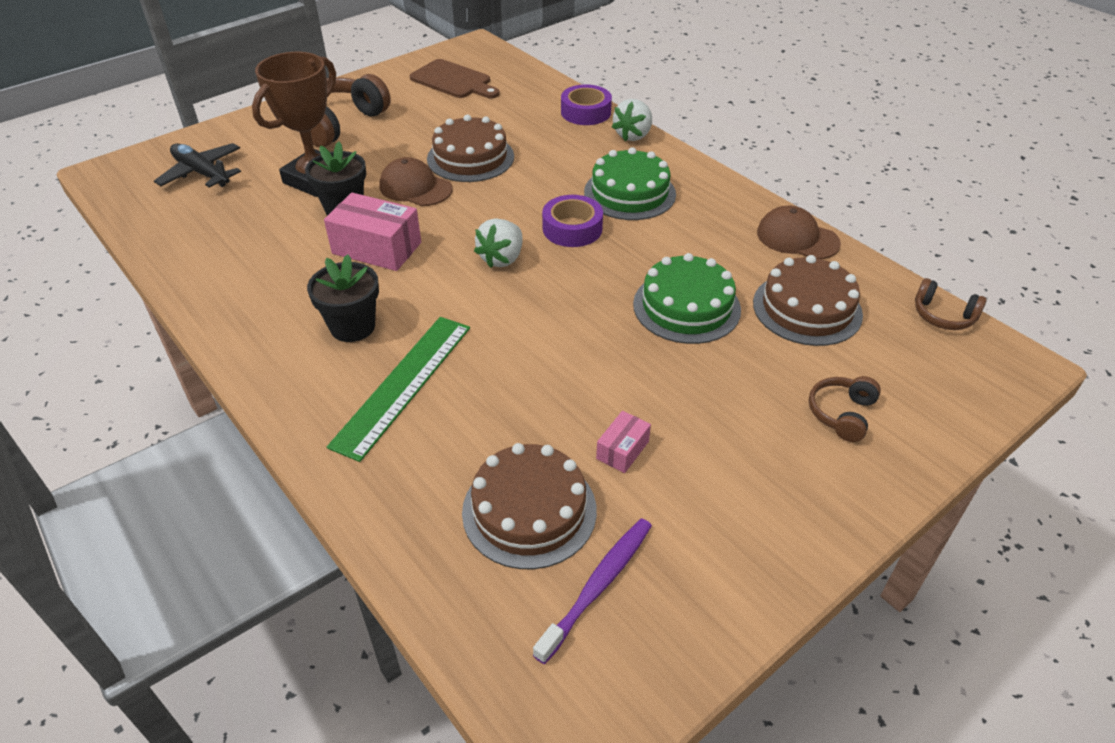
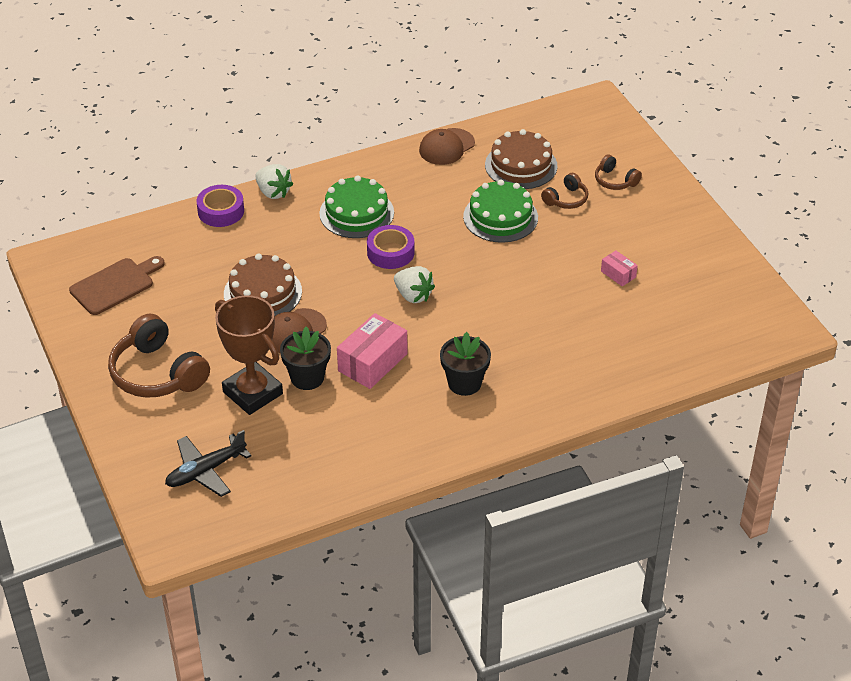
camera: 75 degrees left, 0 degrees up
(403, 384) = (533, 362): green ruler -> none
(529, 510) = (653, 320): brown cake -> none
(598, 586) = (709, 303): purple toothbrush -> none
(943, 315) = (547, 113): brown headphones -> brown headphones (566, 199)

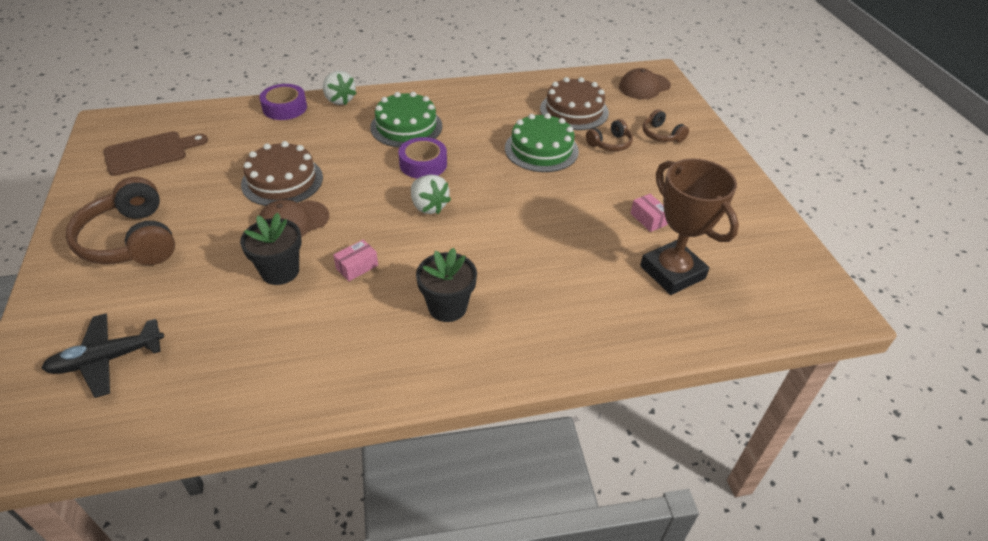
camera: 10 degrees right, 0 degrees up
(252, 393) = (214, 278): brown trophy -> brown trophy (672, 272)
(372, 362) = (357, 267): pink box -> pink box, size x0.52
(446, 147) = (510, 87): brown cap -> brown cap (644, 86)

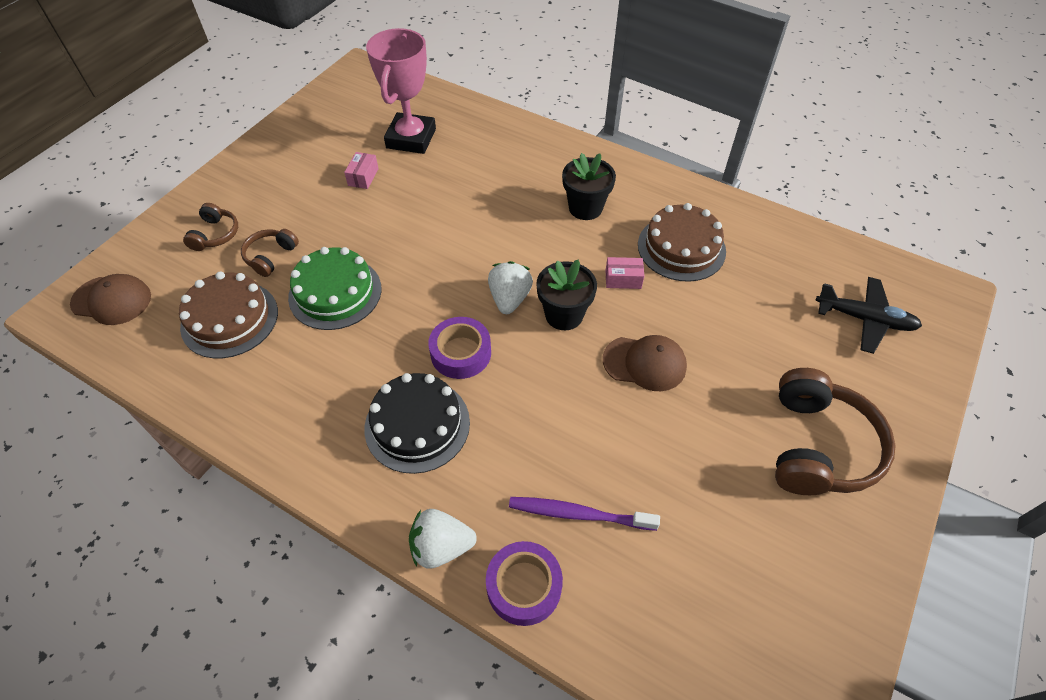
camera: 135 degrees left, 10 degrees up
(150, 153) = (755, 610): brown cutting board -> none
(278, 139) = (578, 514): none -> purple toothbrush
(280, 271) = (689, 315): black flower pot -> black flower pot (564, 315)
(282, 181) = (619, 431): brown cake -> brown cake (681, 248)
(339, 100) = (441, 546): white strawberry -> white strawberry turned 105 degrees counterclockwise
(406, 126) = (417, 425): green cake -> black cake
(610, 143) = (270, 256): brown headphones -> brown headphones turned 75 degrees counterclockwise
(672, 272) = (411, 138): brown trophy -> pink trophy

